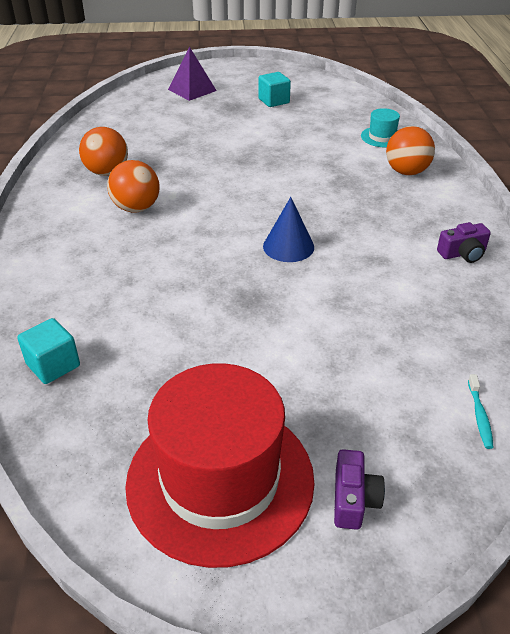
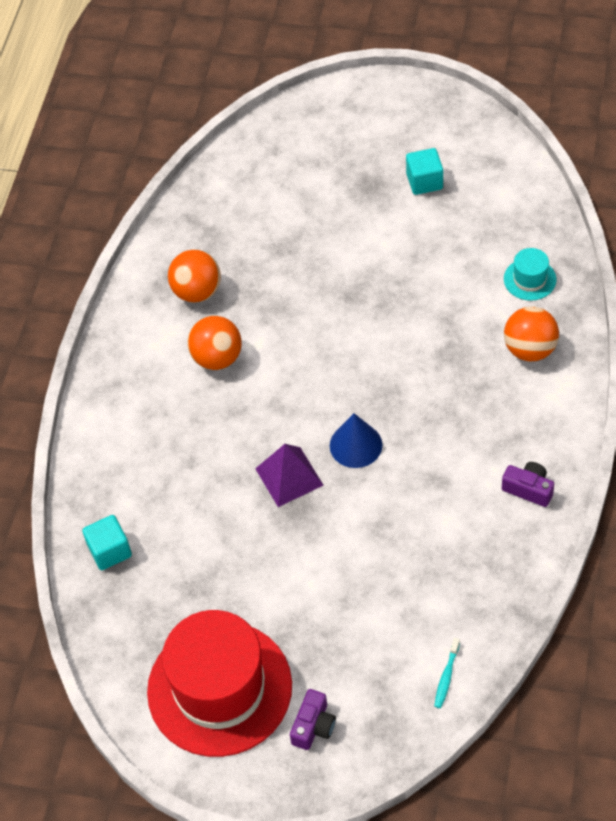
camera: 20 degrees right, 15 degrees up
(192, 90) = (329, 140): purple pyramid -> purple pyramid (289, 477)
(463, 253) = (528, 489): purple camera -> purple camera turned 150 degrees counterclockwise

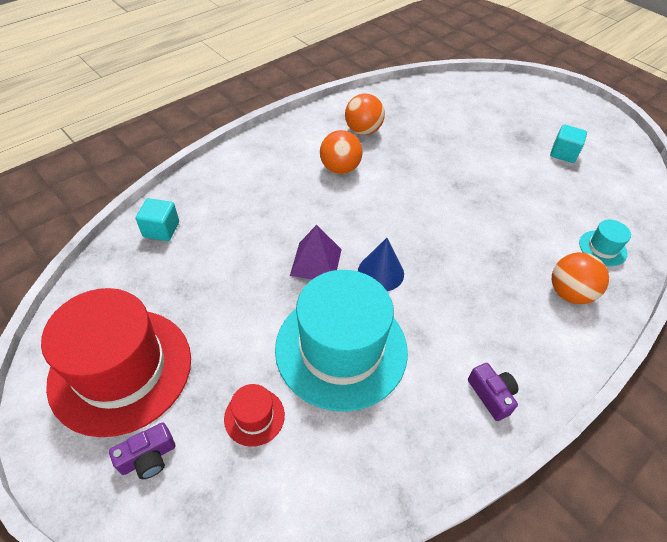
camera: 30 degrees right, 5 degrees down
(363, 640) = (254, 416): none -> red hat
(382, 538) = (341, 349): none -> turquoise hat
(446, 677) = (288, 506): turquoise toothbrush -> none

